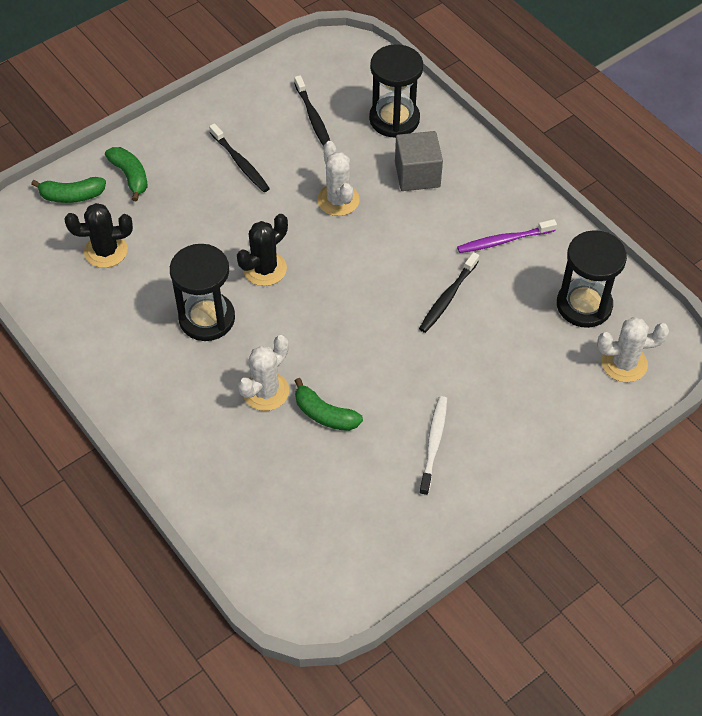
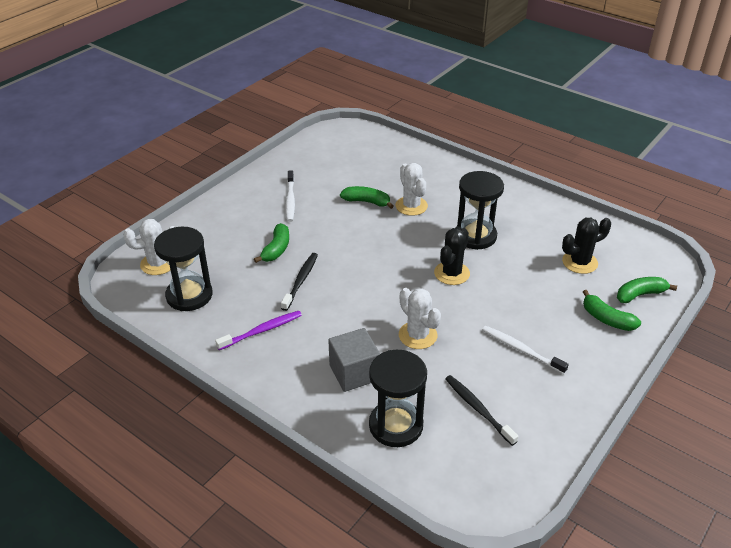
camera: 165 degrees right, 15 degrees down
(240, 163) = (521, 349): black toothbrush -> white toothbrush
(265, 391) = (411, 206): white cactus -> white cactus turned 45 degrees counterclockwise
(469, 354) = (276, 249): none -> green banana

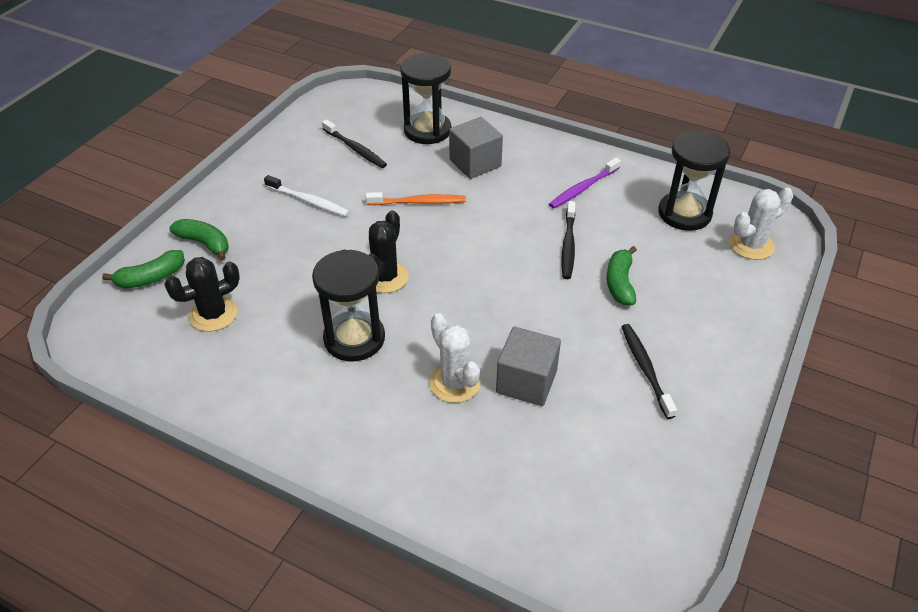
camera: 170 degrees right, 5 degrees up
(290, 200) = (645, 369): white toothbrush -> black toothbrush
(367, 202) = (526, 382): green banana -> grey cube
(417, 335) = (418, 202): white cactus -> orange toothbrush

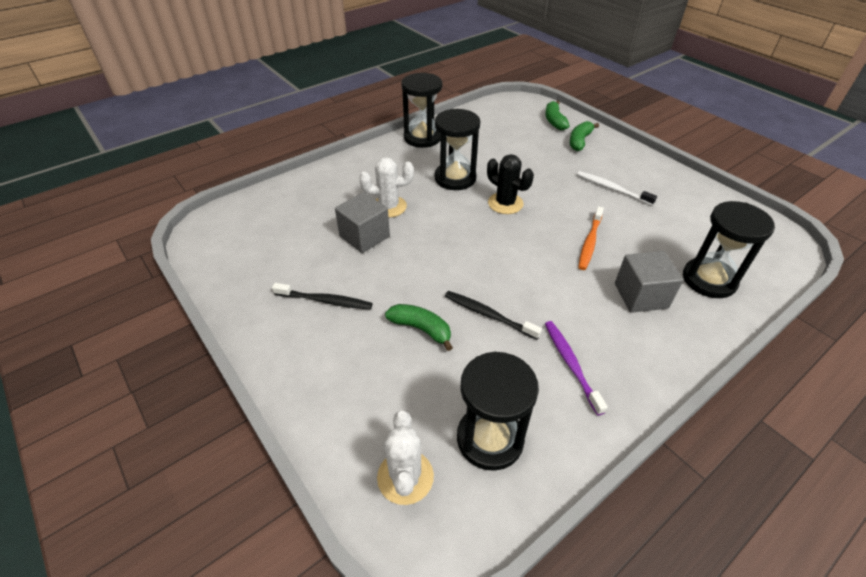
camera: 115 degrees right, 0 degrees up
(204, 243) = (579, 141): green banana -> green banana turned 150 degrees clockwise
(213, 314) = (509, 136): black cactus -> none
(257, 414) = (422, 138): none -> black hourglass
(309, 201) = (612, 188): white toothbrush -> white toothbrush turned 75 degrees clockwise
(355, 149) = (683, 227): black toothbrush -> none

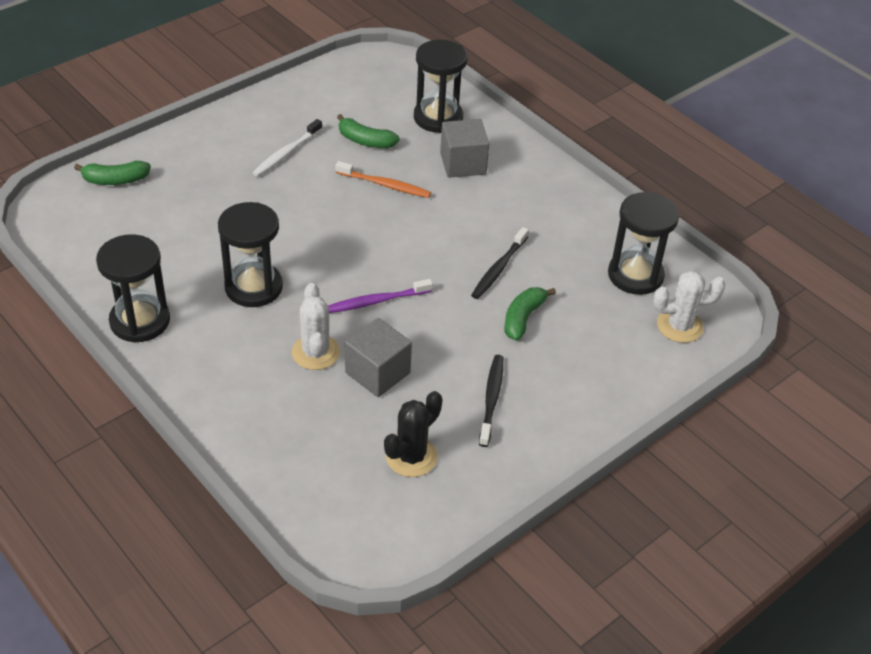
camera: 95 degrees left, 0 degrees up
(505, 203) = (312, 244): black cactus -> black cactus (411, 457)
(571, 364) = (552, 220): purple toothbrush -> purple toothbrush (376, 301)
(579, 141) = (175, 164): green banana -> green banana (365, 141)

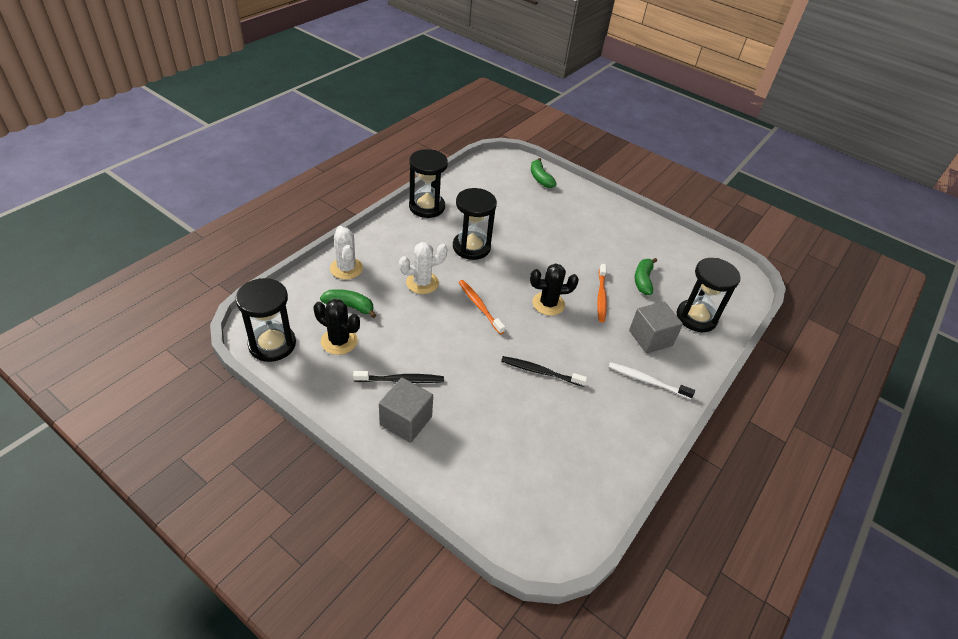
camera: 75 degrees right, 0 degrees up
(286, 153) = (606, 243): white toothbrush -> white toothbrush (647, 381)
(376, 301) = (479, 306): purple toothbrush -> orange toothbrush
(377, 373) = (411, 315): grey cube -> grey cube (406, 421)
(387, 235) = (548, 304): none -> black cactus
(523, 318) = (491, 392): green banana -> green banana (349, 306)
(635, 275) = (572, 469): black hourglass -> black hourglass (272, 344)
(679, 326) = (520, 509): white cactus -> white cactus (346, 268)

